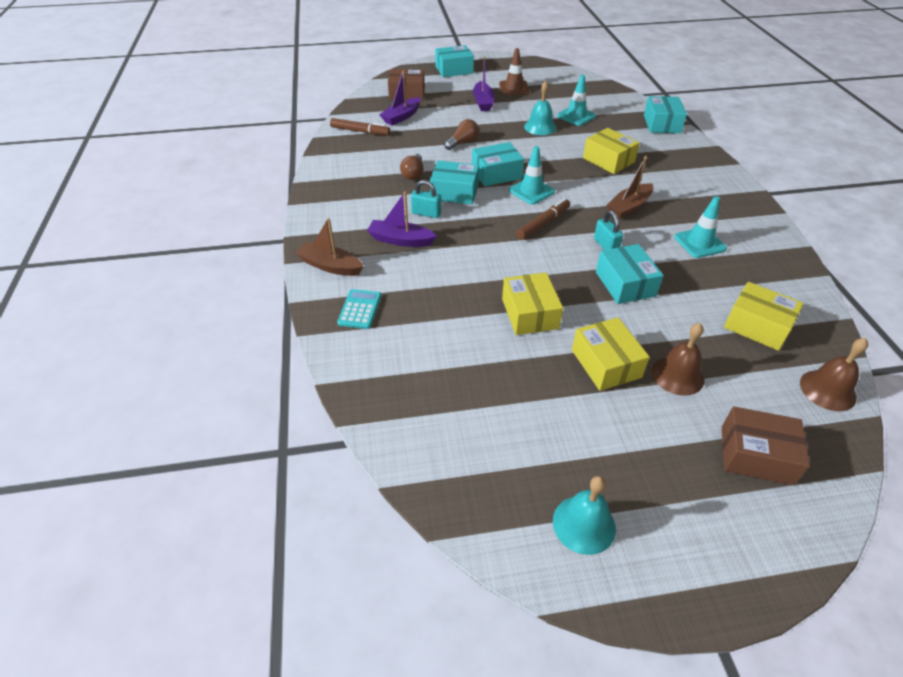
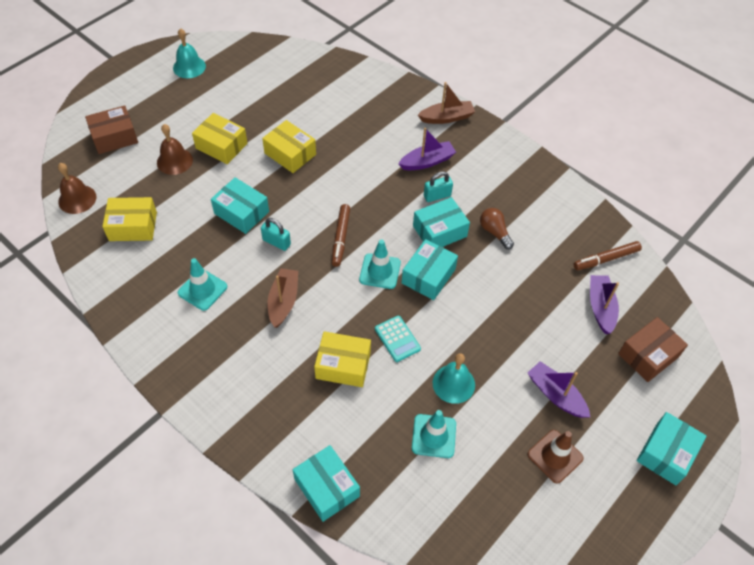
camera: 140 degrees right, 10 degrees up
(360, 309) = (394, 102): turquoise calculator -> turquoise calculator (397, 339)
(463, 142) = (500, 303): brown light bulb -> none

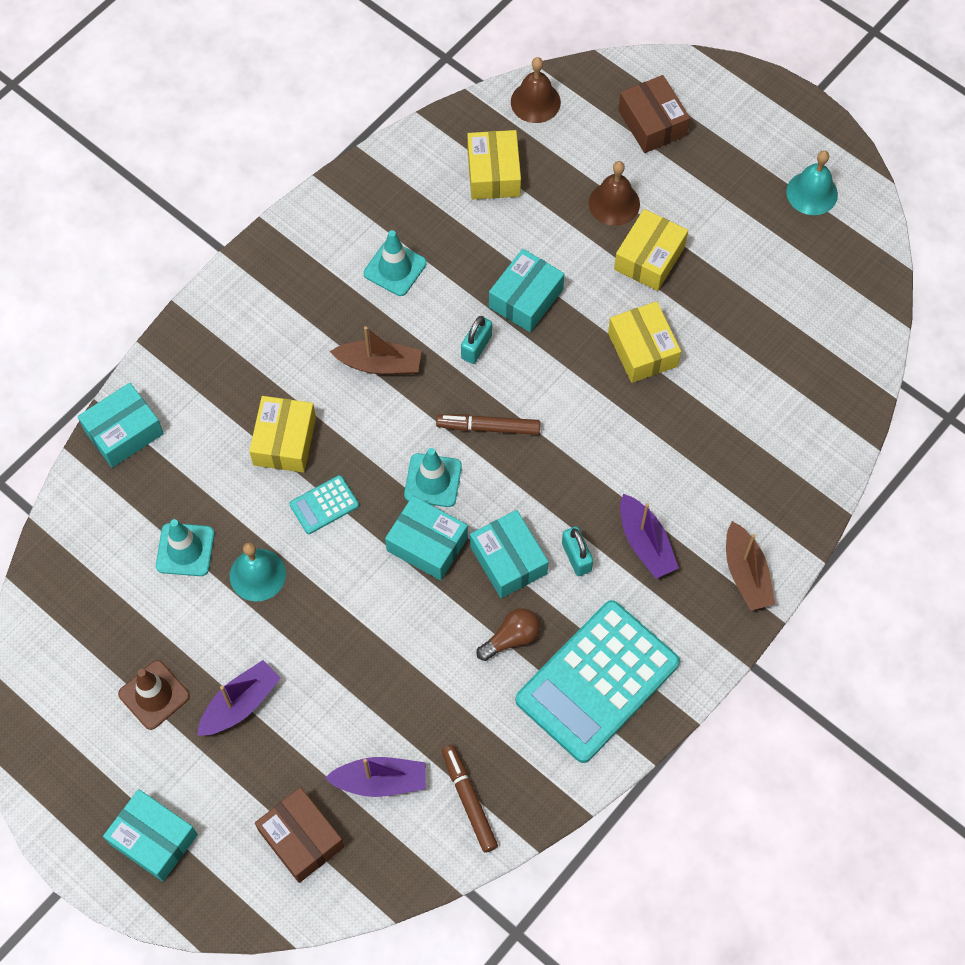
camera: 90 degrees right, 10 degrees up
(290, 154) = (642, 349): yellow box -> yellow box turned 60 degrees counterclockwise
(520, 190) = (597, 681): none -> turquoise calculator

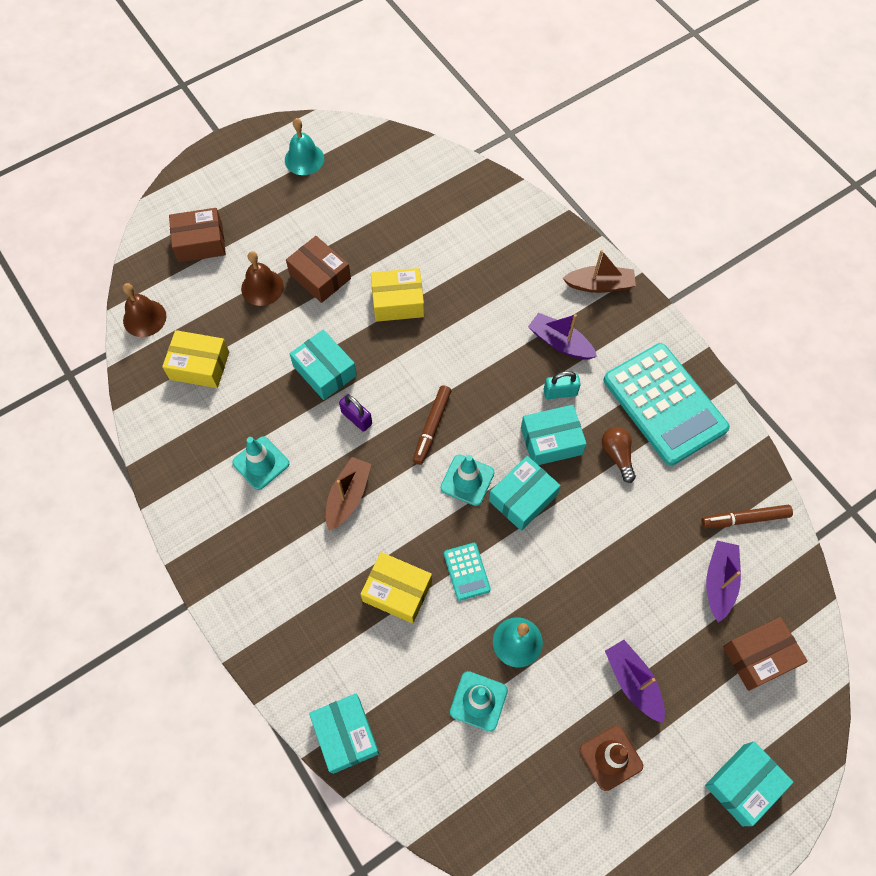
camera: 75 degrees left, 0 degrees up
(476, 347) = (356, 418): turquoise padlock -> purple padlock
(645, 543) = (560, 342): purple boat -> purple boat turned 135 degrees counterclockwise
(649, 258) = (320, 276): yellow box -> brown box

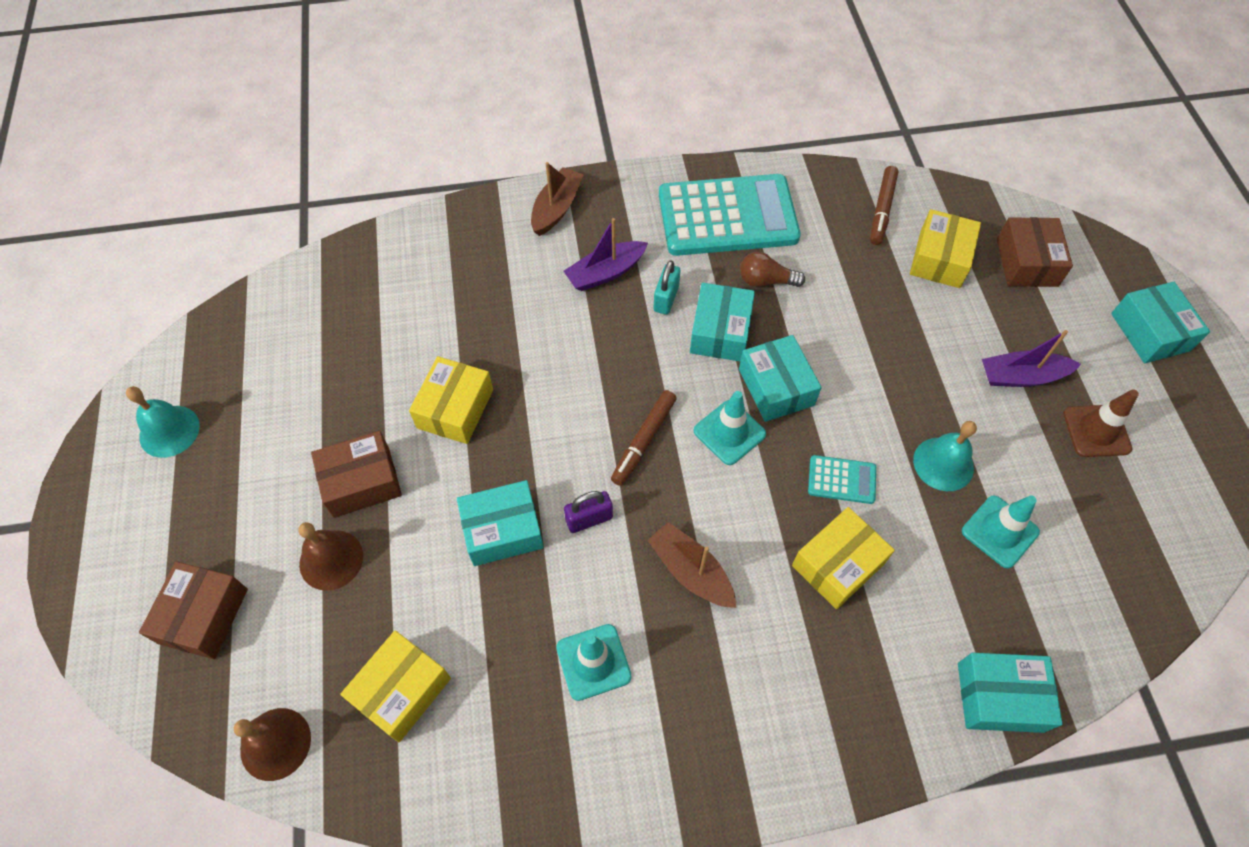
camera: 65 degrees left, 5 degrees down
(432, 427) = (644, 441): brown marker -> brown marker turned 75 degrees clockwise
(719, 582) = (940, 259): purple boat -> yellow box

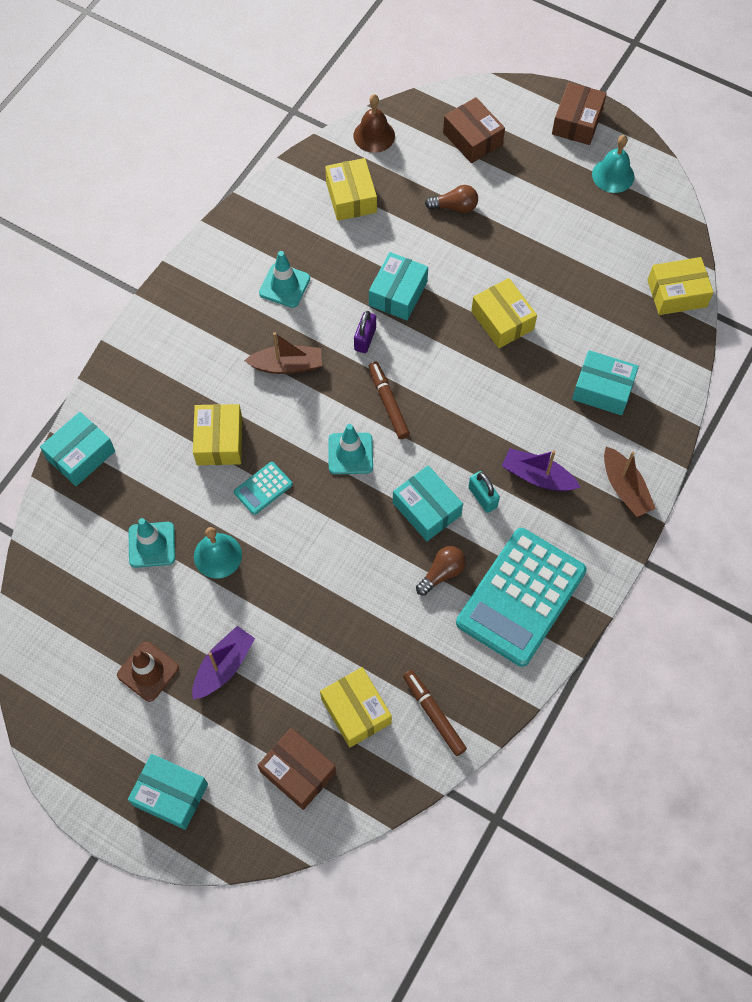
camera: 130 degrees right, 5 degrees up
(301, 287) = (677, 293): none -> yellow box
(331, 559) = (455, 207): brown bell -> brown light bulb
(361, 482) = (492, 246): brown box -> brown box (577, 122)
(605, 273) = (537, 476): purple boat -> purple boat turned 75 degrees counterclockwise
(776, 387) = (356, 507): turquoise box -> turquoise box (602, 389)

